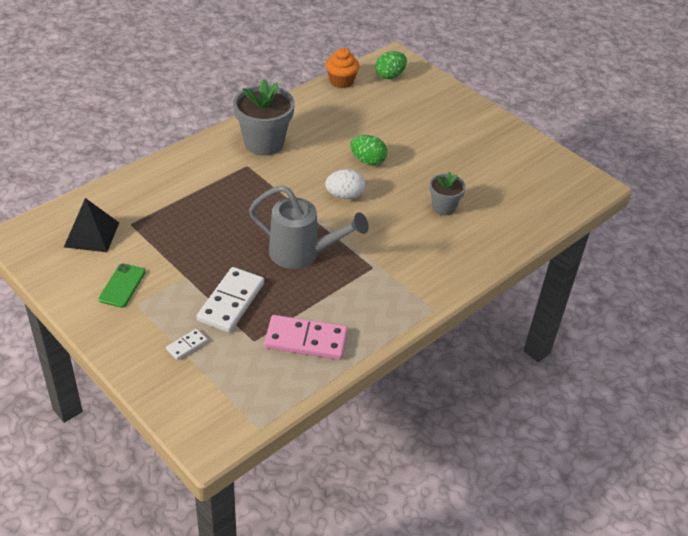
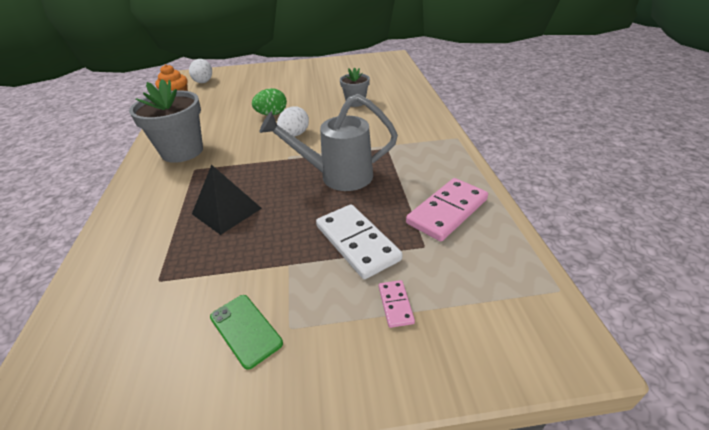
camera: 50 degrees left, 5 degrees down
(91, 234) = (127, 327): black pyramid -> black pyramid (226, 211)
(187, 345) = (395, 304): white domino -> pink domino
(302, 254) = (337, 176): grey watering can -> grey watering can turned 150 degrees counterclockwise
(390, 76) = (204, 81): green egg -> white egg

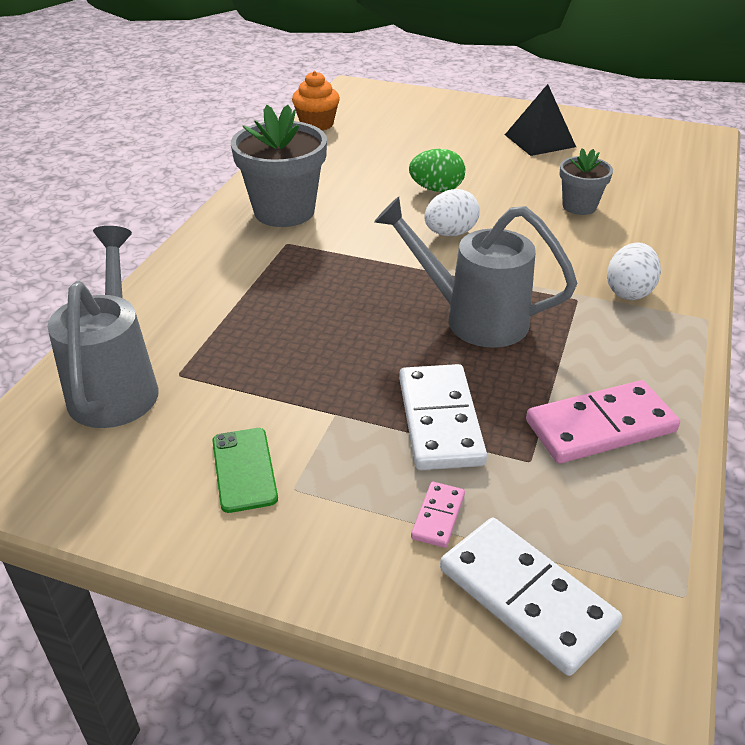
camera: 25 degrees right, 0 degrees up
(110, 307) = (116, 384): none -> grey watering can
(204, 81) = (368, 104): white egg -> white egg (629, 291)
(226, 211) = (297, 316): black pyramid -> black pyramid (539, 140)
(482, 334) = (526, 597): none -> white domino

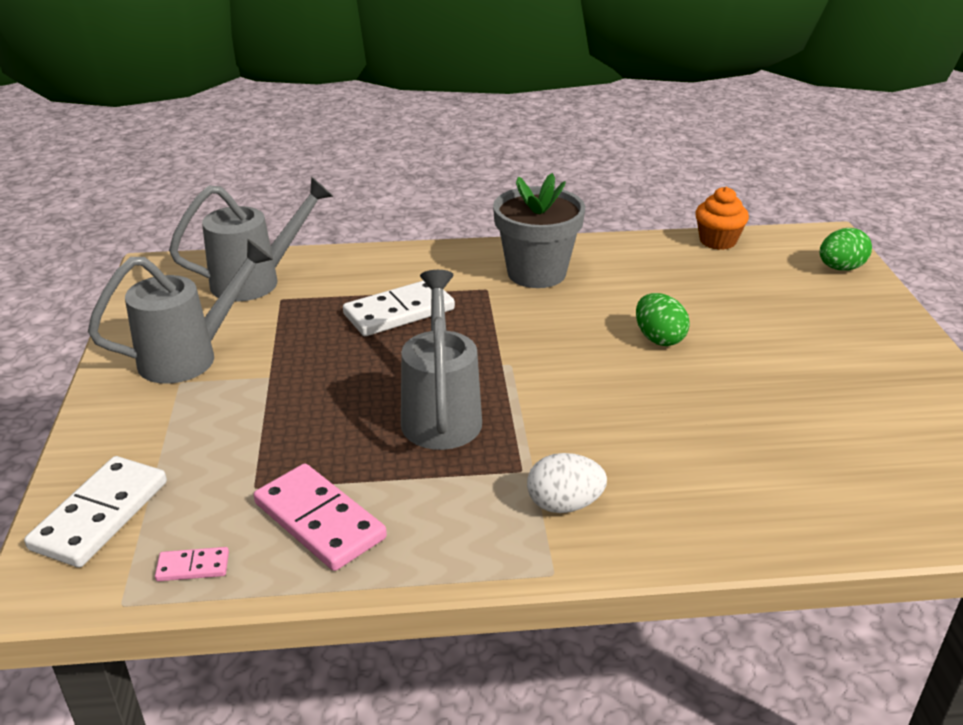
camera: 65 degrees right, 5 degrees down
(244, 469) = (191, 356): green phone -> grey watering can
(400, 98) = (840, 268): none -> green egg
(438, 516) = (172, 453): pink domino -> pink domino (193, 567)
(439, 420) = (284, 428): white domino -> white domino (399, 312)
(450, 233) = (579, 366): white egg -> none
(539, 140) = (853, 379): black pyramid -> none
(579, 206) = (720, 438): grey flower pot -> none

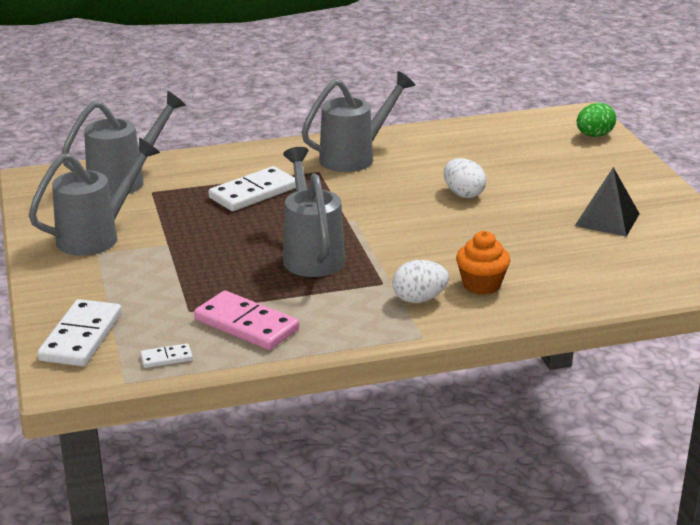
camera: 10 degrees left, 5 degrees down
(193, 567) = (166, 358): pink domino -> white domino
(536, 273) = (355, 157): grey flower pot -> grey watering can
(659, 338) = (463, 194): green egg -> white egg
(717, 241) = (495, 123): orange cupcake -> orange cupcake (481, 285)
(845, 397) = (607, 219): none -> black pyramid

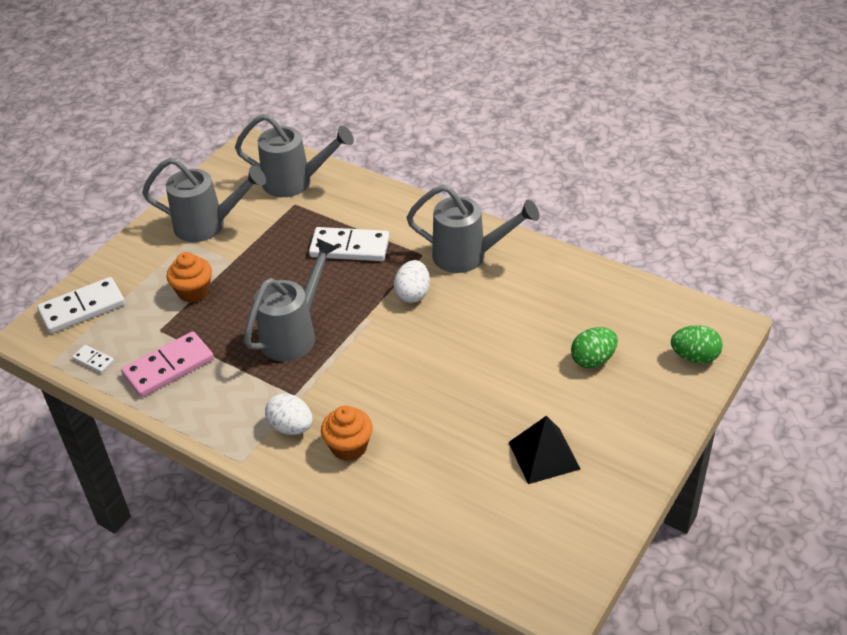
camera: 50 degrees right, 15 degrees up
(171, 276) = (193, 292): none -> orange cupcake
(246, 325) = (168, 367): pink domino -> pink domino turned 60 degrees clockwise
(463, 194) = (482, 348): white egg -> white egg (413, 294)
(541, 165) = (593, 360): none -> green egg

